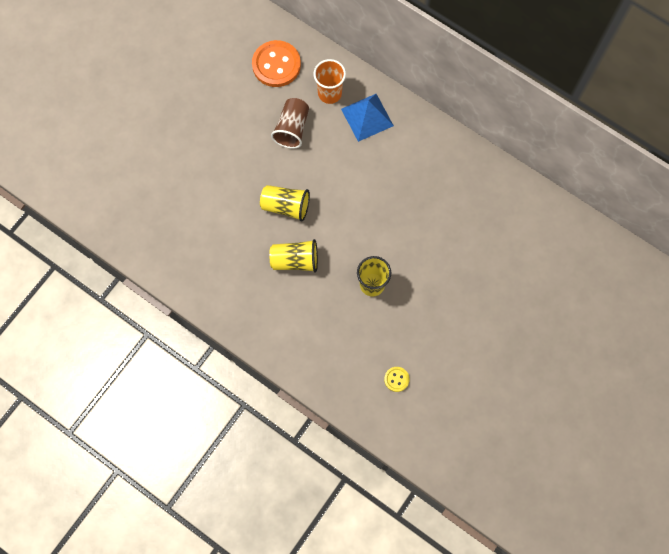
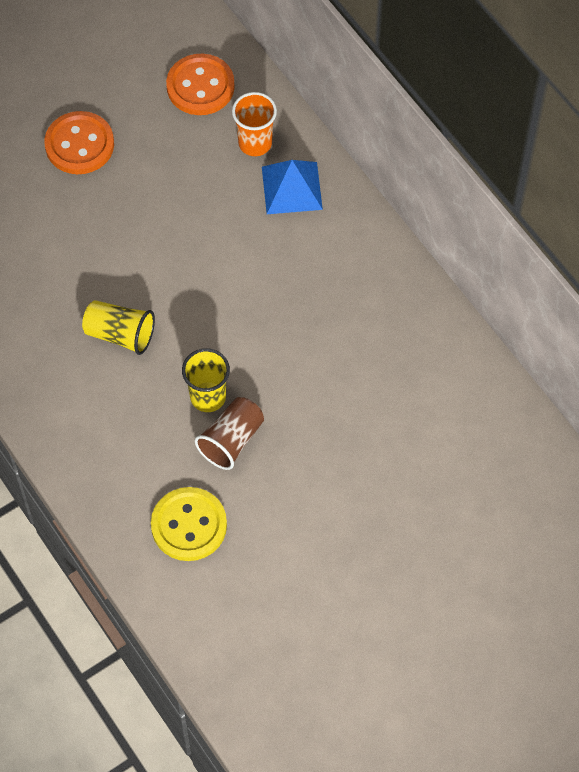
camera: 20 degrees right, 10 degrees down
(211, 134) = (79, 145): none -> orange button
(286, 206) = (137, 264): yellow cup -> none
(292, 128) = (187, 171): brown cup -> brown cup (231, 440)
(396, 379) = (189, 525): yellow button -> yellow button, size x2.13

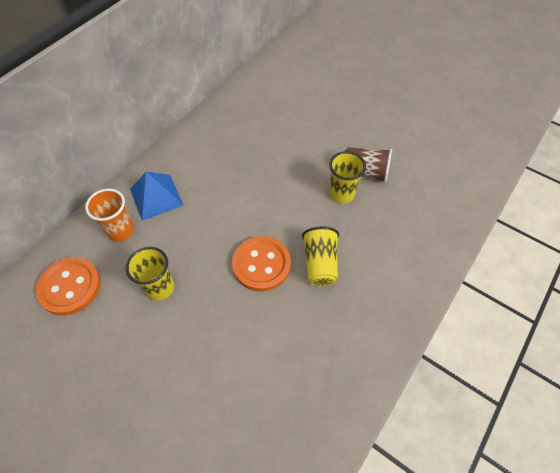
camera: 110 degrees left, 5 degrees down
(79, 145) = (150, 364): orange button -> orange button (261, 264)
(161, 168) = (160, 288): none -> yellow cup
(189, 525) = (434, 176): yellow button -> none

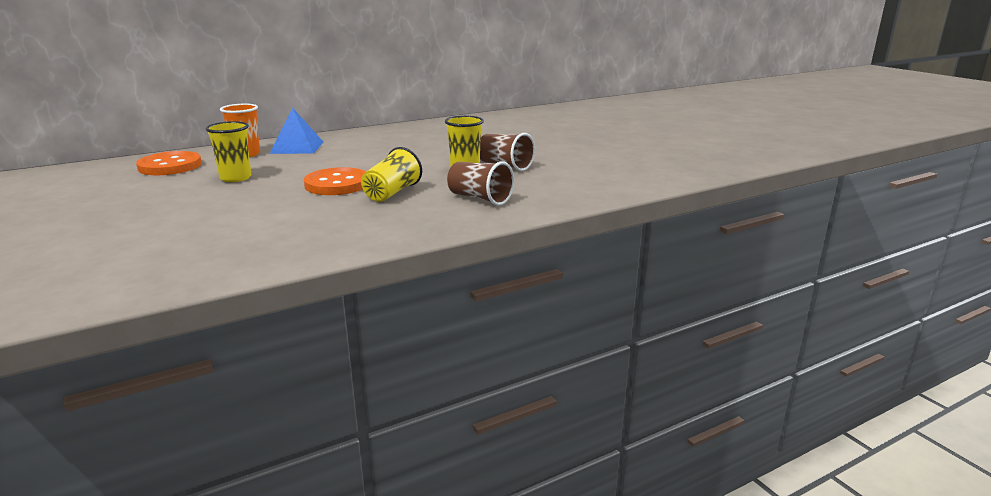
camera: 25 degrees right, 35 degrees down
(393, 246) = (479, 198): none -> brown cup

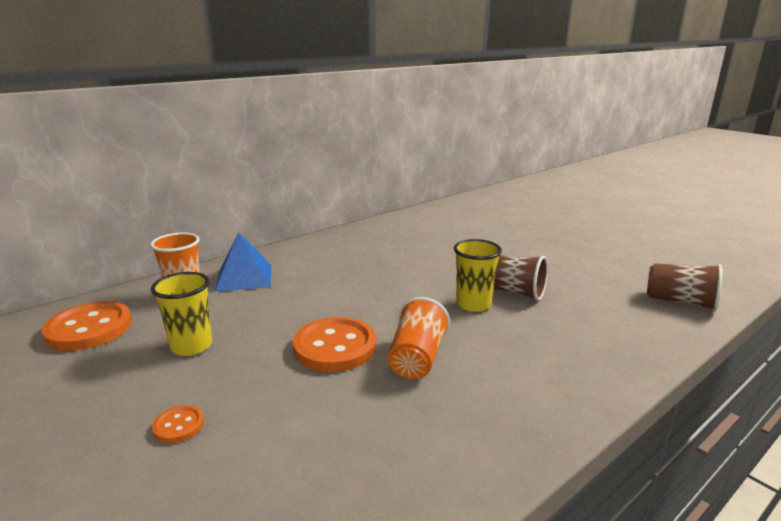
camera: 10 degrees left, 0 degrees up
(206, 209) = (179, 425): none -> orange button
(392, 193) = (416, 359): yellow cup -> orange cup
(479, 198) = (533, 359): brown cup -> brown cup (680, 301)

